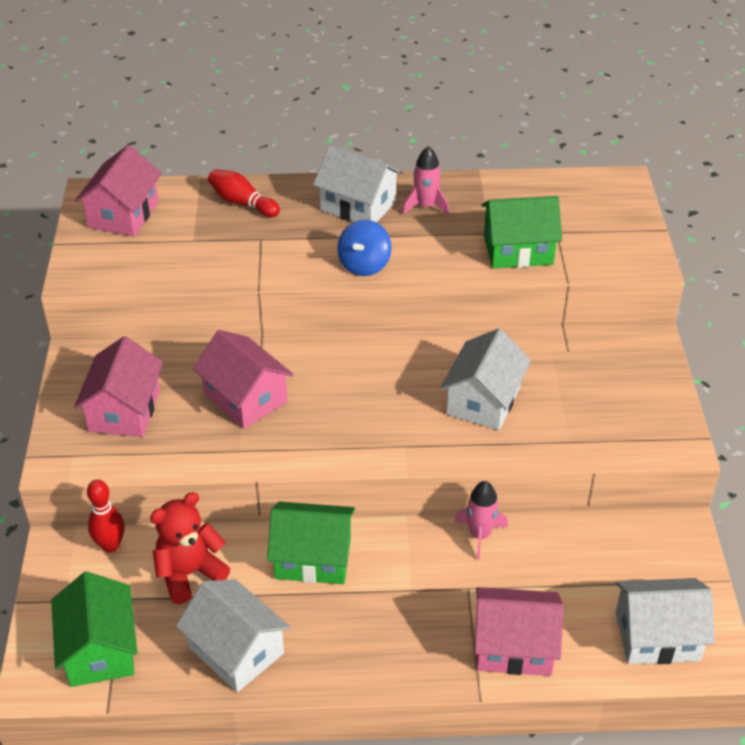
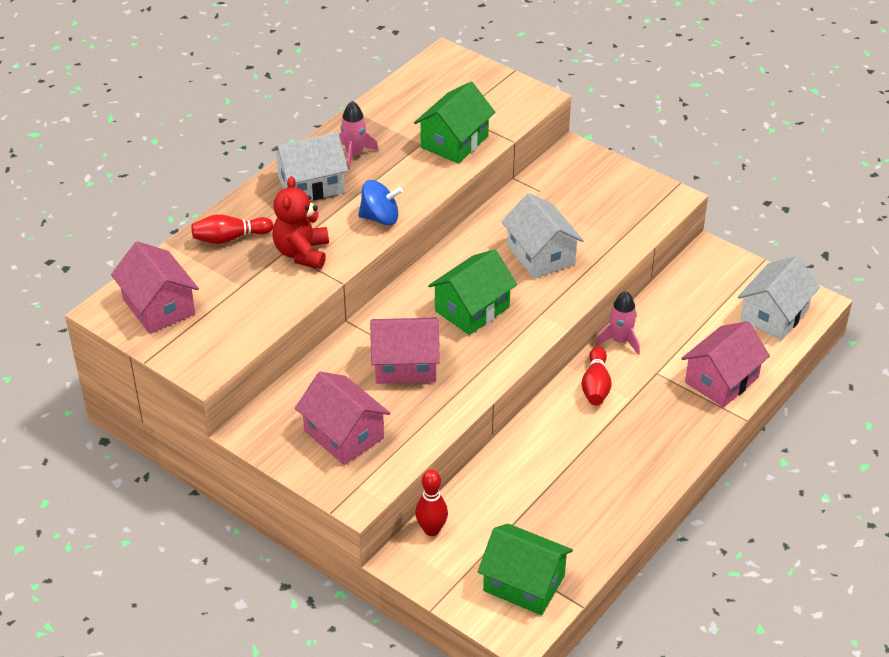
camera: 50 degrees left, 0 degrees up
(189, 573) = (503, 500): red teddy bear -> red teddy bear (302, 253)
(236, 650) = (595, 512): white house -> none
(313, 558) = (555, 430): green house -> green house (472, 309)
(364, 265) = (380, 218): blue spinning top -> blue spinning top turned 60 degrees counterclockwise
(401, 552) = (596, 386): none -> red bowling pin

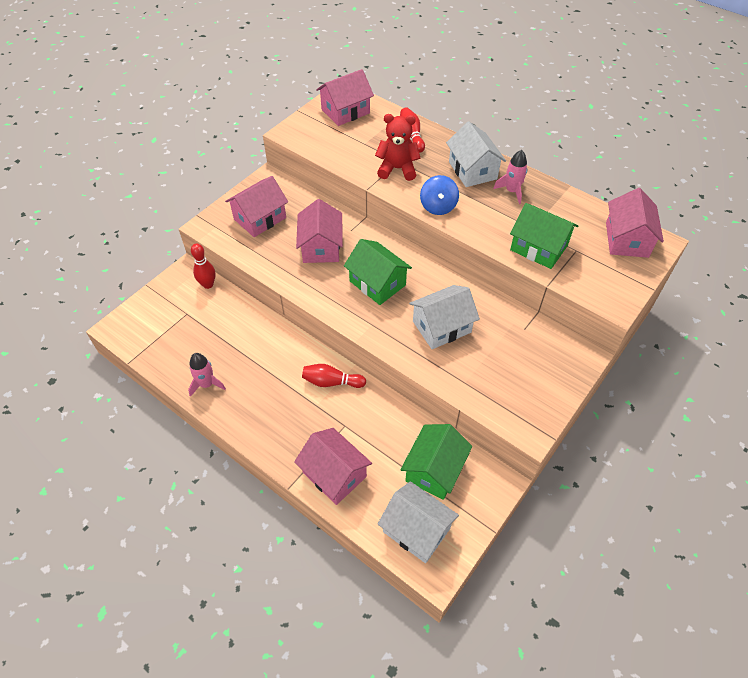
camera: 90 degrees right, 10 degrees up
(441, 77) = (627, 239): none -> pink house
(524, 583) = (154, 331): green house -> green house (434, 470)
(620, 341) = (381, 402): pink rocket -> pink rocket (207, 384)

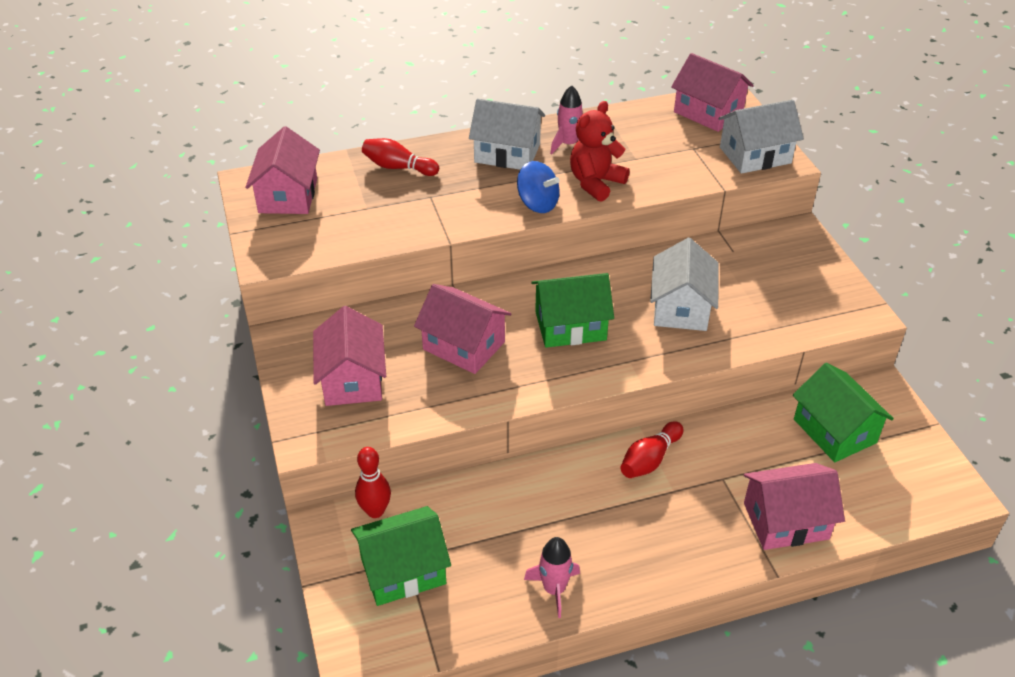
camera: 55 degrees left, 10 degrees down
(397, 169) = (442, 204): red teddy bear -> red teddy bear (595, 183)
(416, 530) = (902, 484): white house -> white house (755, 155)
(538, 248) = (668, 168): green house -> green house (403, 570)

